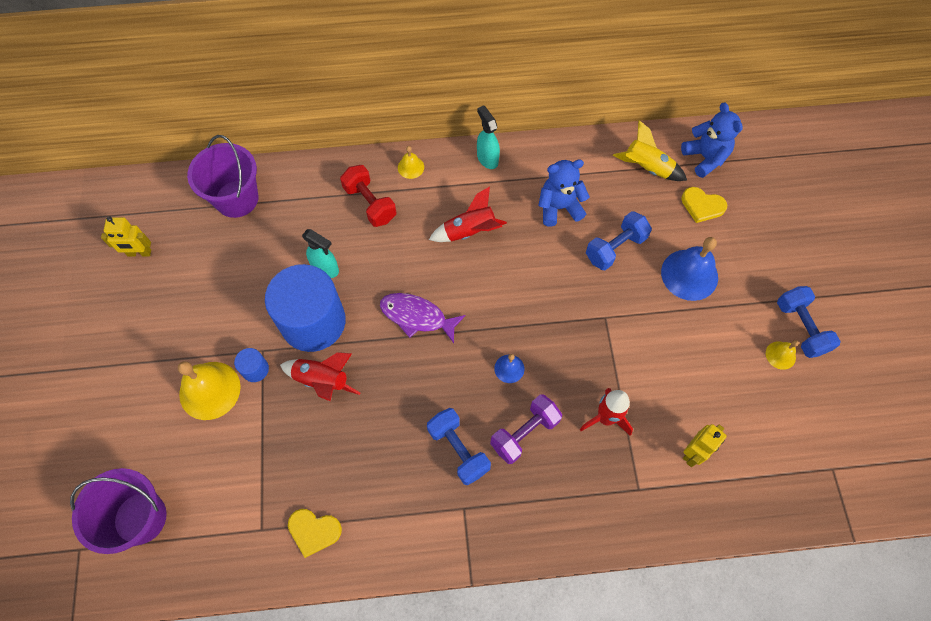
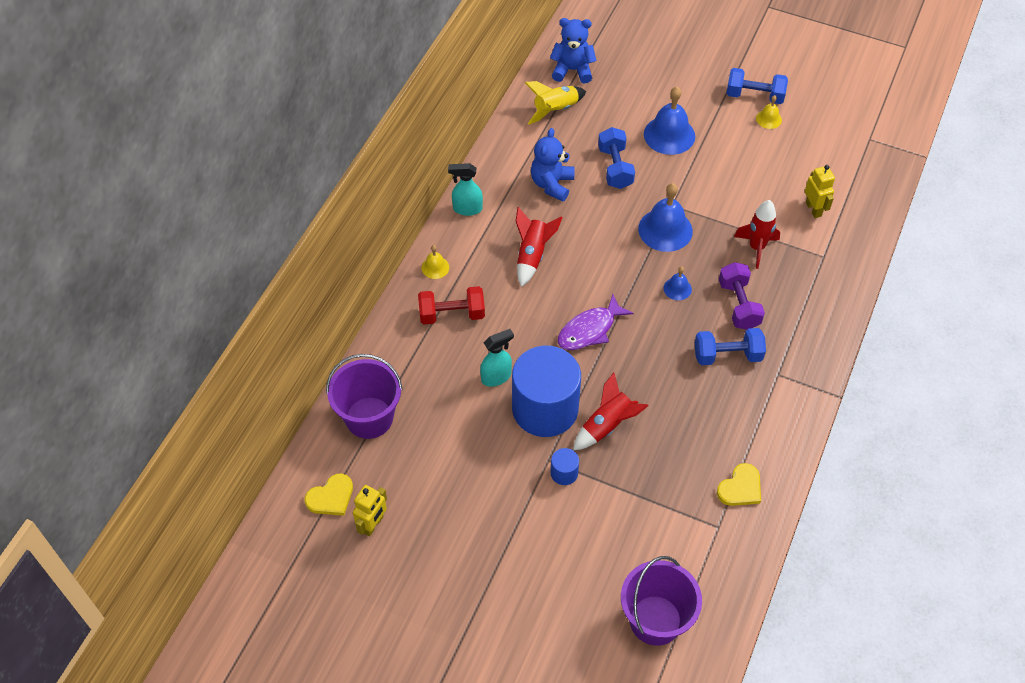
camera: 60 degrees left, 10 degrees down
(210, 390) = (562, 517): yellow bell -> none
(571, 325) = (665, 230): none -> blue bell
(702, 206) = (614, 95): yellow heart -> yellow heart (331, 497)

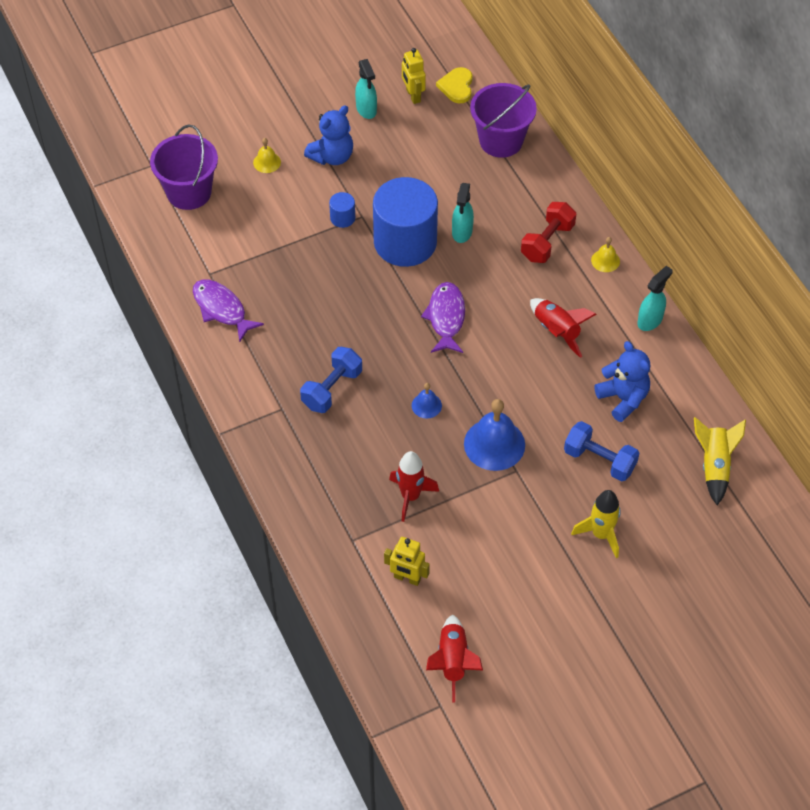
camera: 130 degrees right, 0 degrees up
(424, 550) = (366, 109): none -> turquoise spray bottle
(572, 70) = (758, 519): blue teddy bear -> blue teddy bear (332, 156)
(607, 425) = (353, 268): red rocket -> red rocket (452, 661)
(669, 135) = (601, 534): blue bell -> yellow rocket
(738, 305) = (368, 435): purple dumbbell -> none
(740, 488) = (222, 309): yellow heart -> purple fish
(754, 96) = (586, 651): blue dumbbell -> none
(769, 119) = (545, 637): yellow bell -> yellow bell (267, 162)

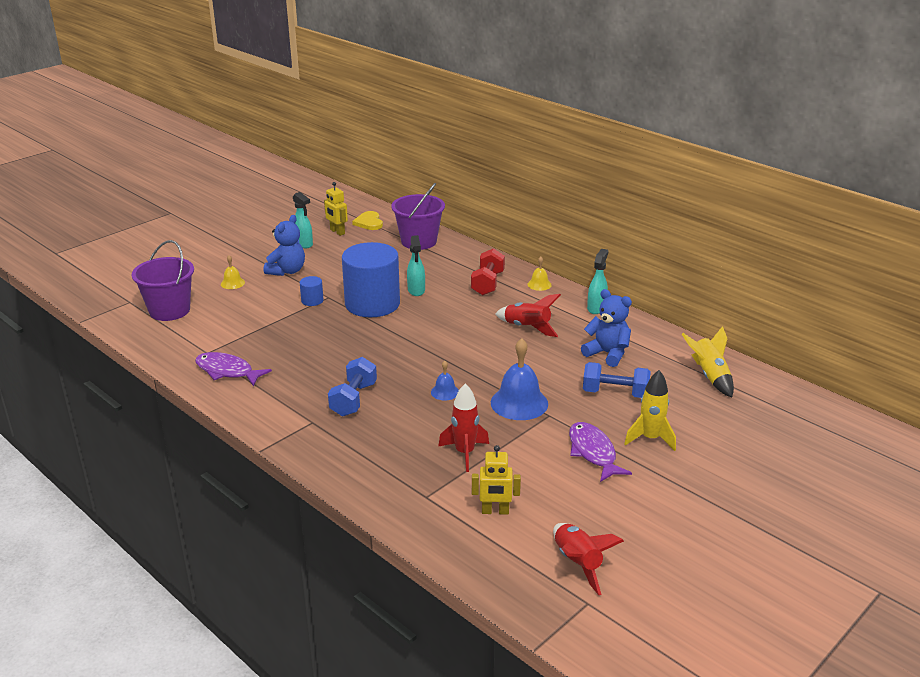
camera: 20 degrees left, 25 degrees down
(446, 317) = (431, 338): purple fish -> purple fish (593, 452)

